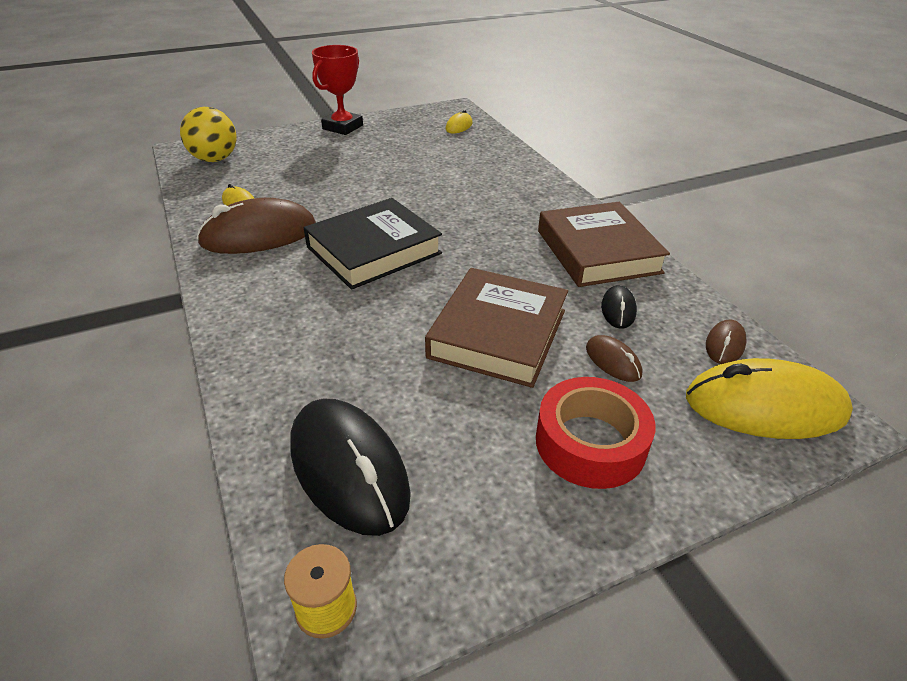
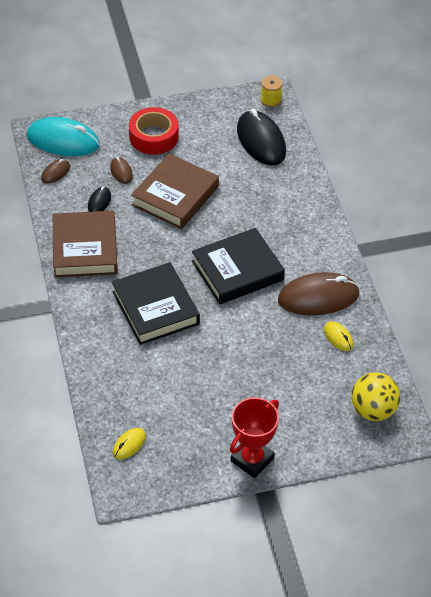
camera: 170 degrees left, 10 degrees up
(473, 207) = (155, 308): none -> black book
(764, 406) = (63, 140): yellow mouse -> turquoise mouse

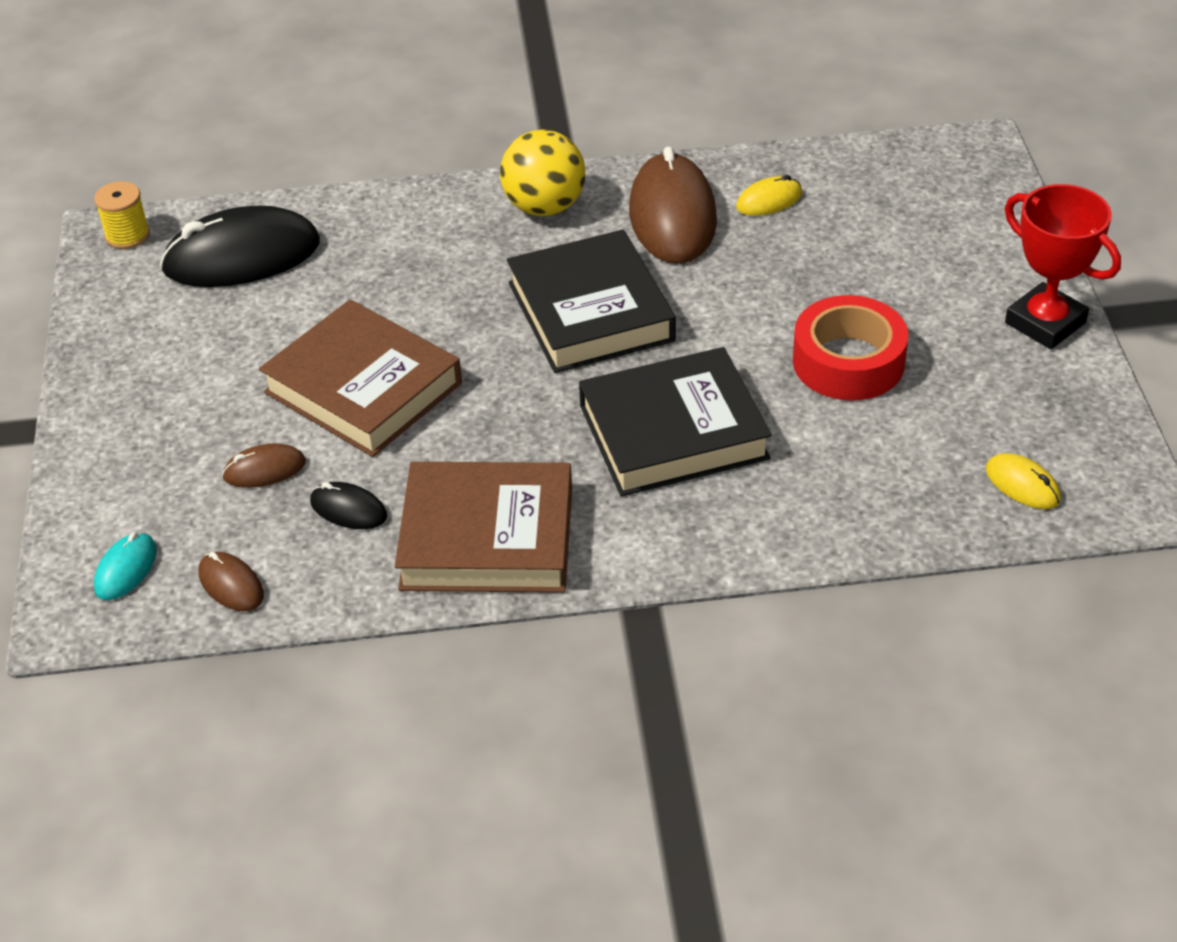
camera: 80 degrees left, 5 degrees down
(63, 140) = (126, 569): turquoise mouse -> turquoise mouse, size x0.47
(153, 137) = (171, 413): red tape -> red tape (848, 362)
(373, 410) = (931, 177): yellow ball -> yellow ball (544, 207)

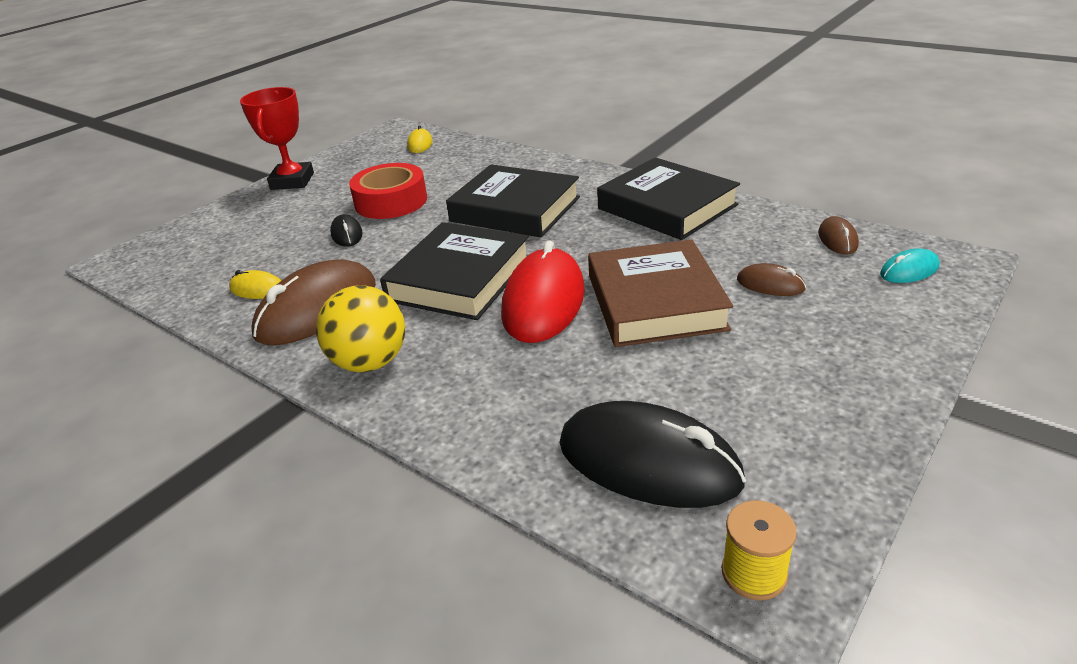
camera: 135 degrees left, 10 degrees down
(348, 509) = (732, 245): black mouse -> black mouse (347, 234)
(472, 332) = (543, 302): none -> red mouse
(487, 538) = (667, 207): brown book -> black book

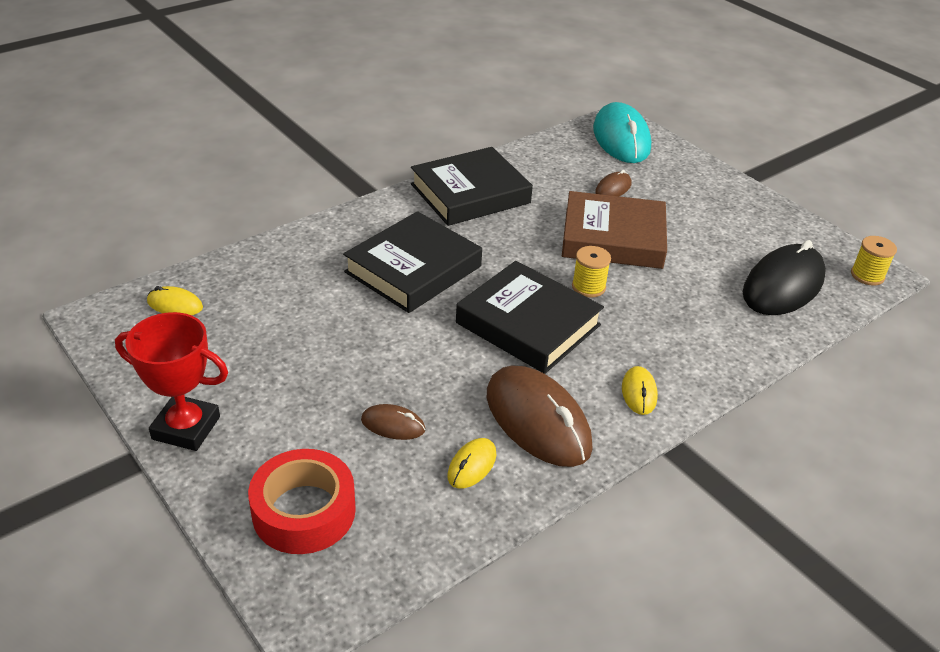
camera: 80 degrees left, 5 degrees up
(347, 234) = (385, 388): black mouse -> none
(370, 362) = (639, 393): yellow ball -> yellow mouse
(391, 201) = (327, 347): red tape -> red tape (304, 511)
(543, 302) = (588, 287): red mouse -> yellow spool
(837, 239) = (568, 146): brown mouse -> brown mouse (393, 425)
(909, 270) = (621, 139): turquoise mouse -> turquoise mouse, size x2.14

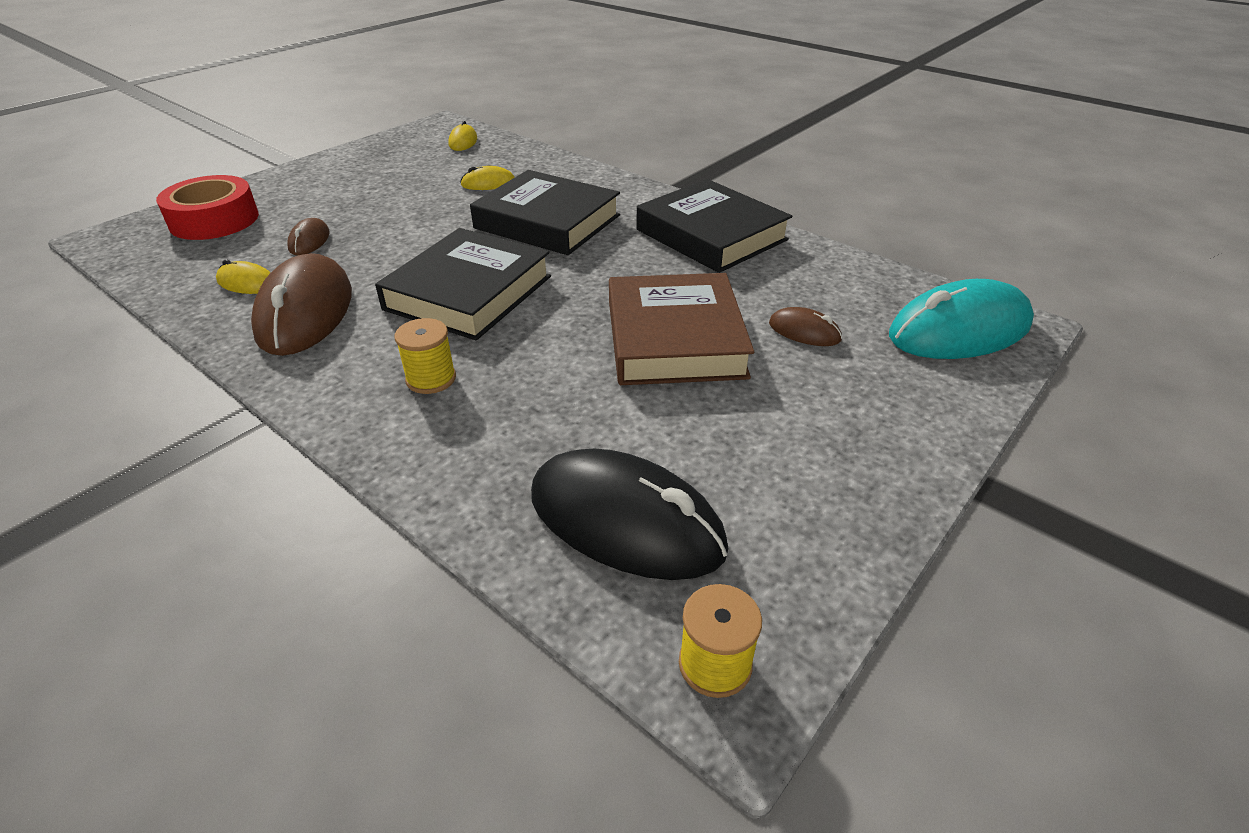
camera: 80 degrees right, 0 degrees up
(186, 428) = (317, 168): red trophy -> none
(537, 421) = (305, 312): brown mouse -> brown mouse turned 45 degrees counterclockwise
(588, 287) = (553, 327): yellow spool -> yellow spool (431, 379)
(639, 393) = (347, 376): yellow mouse -> yellow mouse (488, 183)

